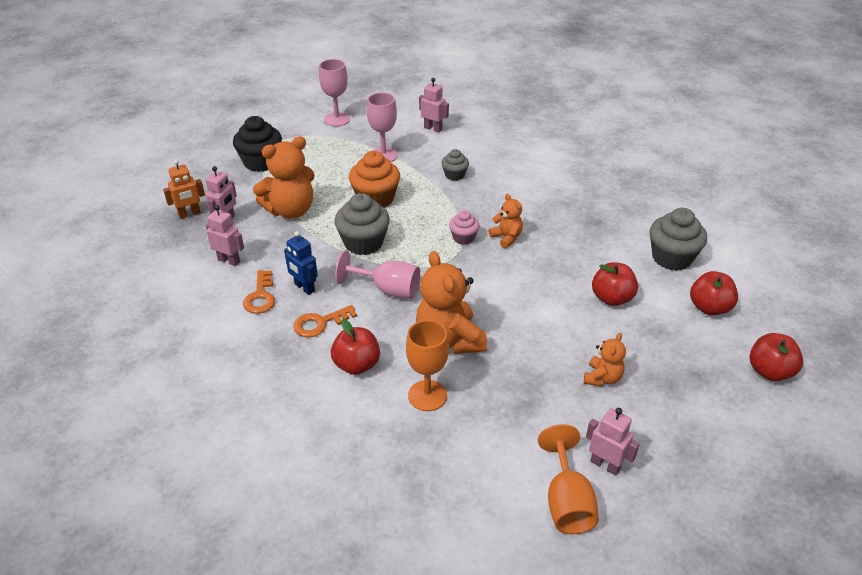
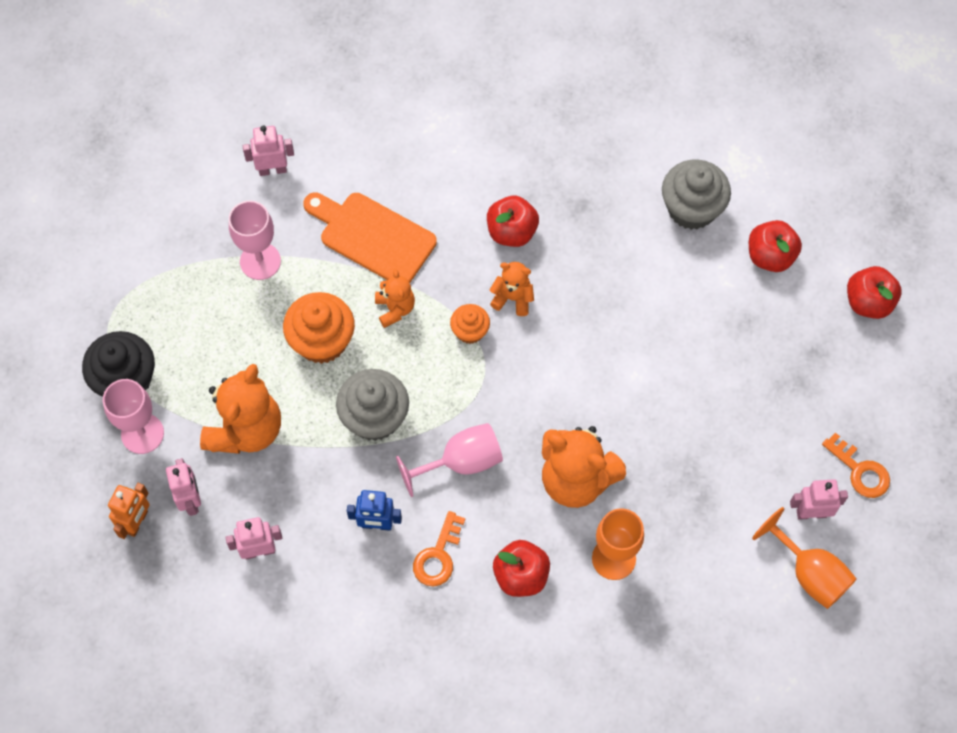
camera: 40 degrees left, 25 degrees up
(260, 296) = (344, 570): orange key -> orange key (860, 470)
(337, 119) = (137, 235): pink goblet -> pink goblet (142, 433)
(454, 175) = (373, 237): grey cupcake -> orange cutting board
(463, 238) = (470, 331): pink cupcake -> orange cupcake
(602, 378) = (741, 419): orange teddy bear -> orange teddy bear (395, 309)
(612, 298) = (677, 310): red apple -> red apple (511, 232)

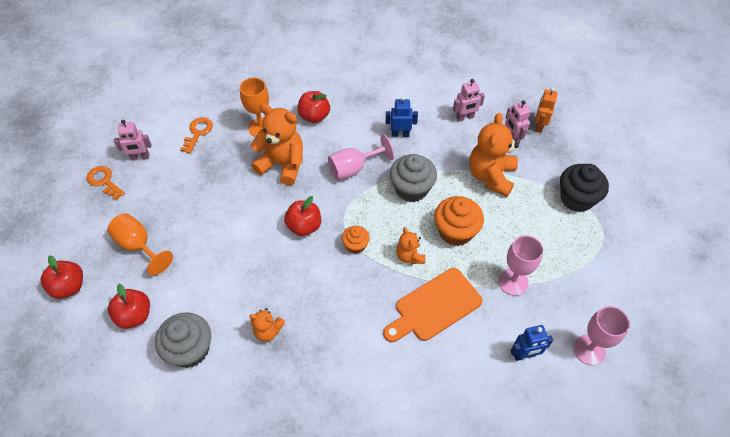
camera: 175 degrees right, 10 degrees down
(142, 433) = (554, 169): pink goblet -> pink goblet (589, 350)
(272, 170) = (524, 355): pink robot -> blue robot
(373, 237) = (435, 306): orange cutting board -> orange cutting board turned 120 degrees clockwise
(438, 555) = (362, 122): orange key -> orange key (198, 133)
(511, 232) = (330, 319): red apple -> red apple (304, 226)
(512, 298) = (327, 270): orange teddy bear -> orange teddy bear (268, 331)
(809, 573) = (148, 128): orange goblet -> orange goblet (139, 246)

